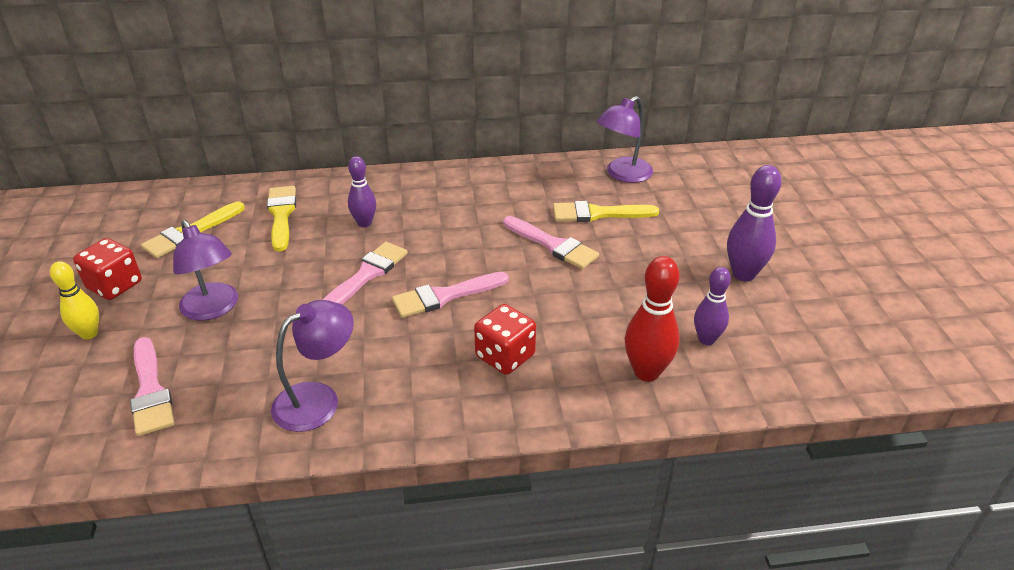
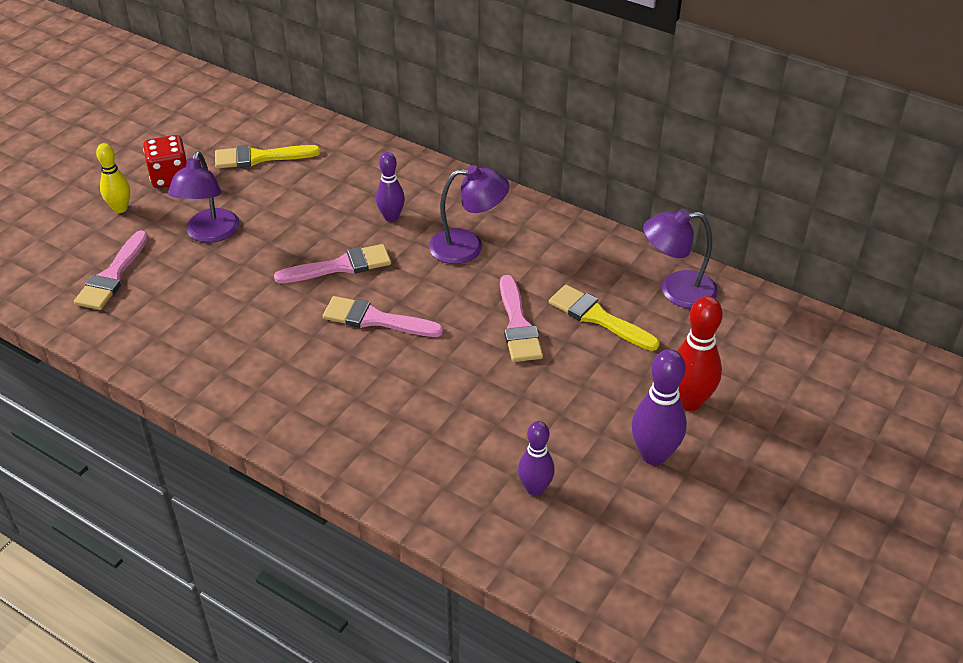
camera: 40 degrees right, 5 degrees up
(281, 215) = (339, 175): yellow brush -> none
(318, 399) = (200, 348): purple lamp -> purple lamp (468, 247)
(505, 356) = (359, 397): red dice -> none
(646, 372) = (448, 481): red bowling pin -> red bowling pin (689, 401)

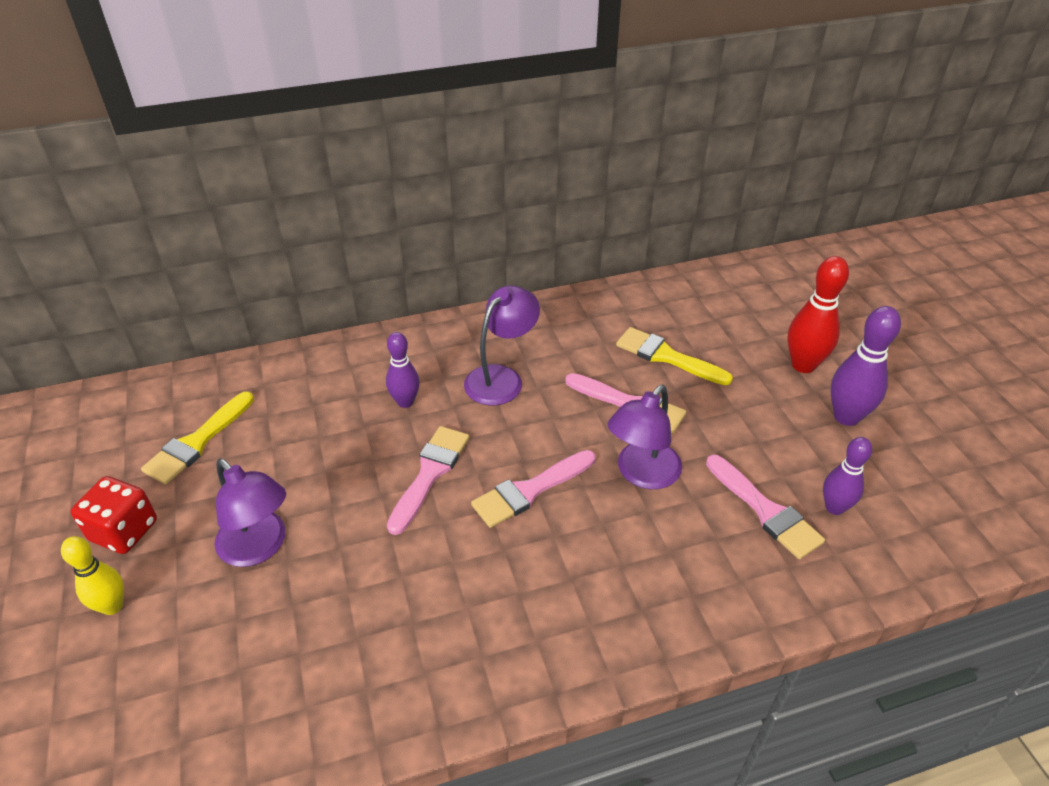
camera: 50 degrees left, 0 degrees up
(112, 276) = (216, 678): pink brush -> pink brush (765, 510)
(598, 317) = (666, 356): yellow brush -> yellow brush turned 45 degrees clockwise
(676, 290) = (677, 301): purple lamp -> purple lamp (642, 474)

